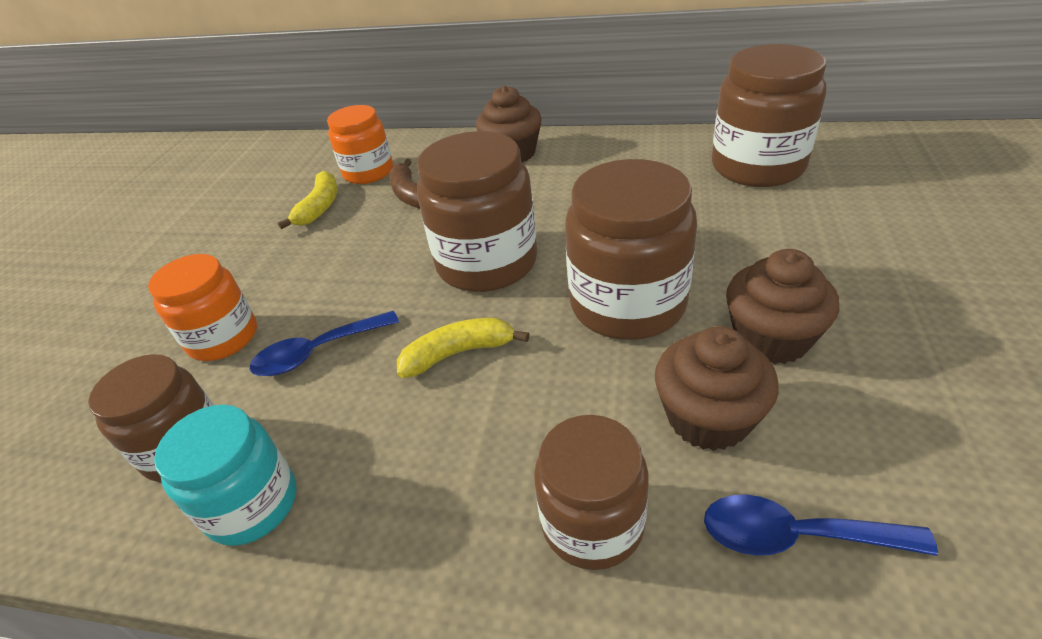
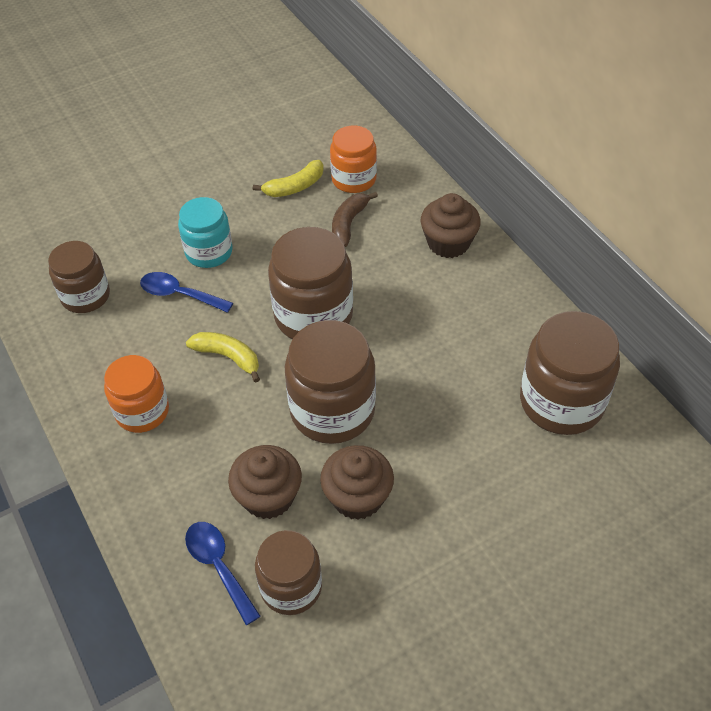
camera: 45 degrees right, 10 degrees up
(223, 338) = (156, 245): orange jar -> orange jar (142, 411)
(252, 504) = (79, 348): turquoise jar -> turquoise jar (209, 252)
(592, 523) = (166, 483): brown jar -> brown jar (291, 587)

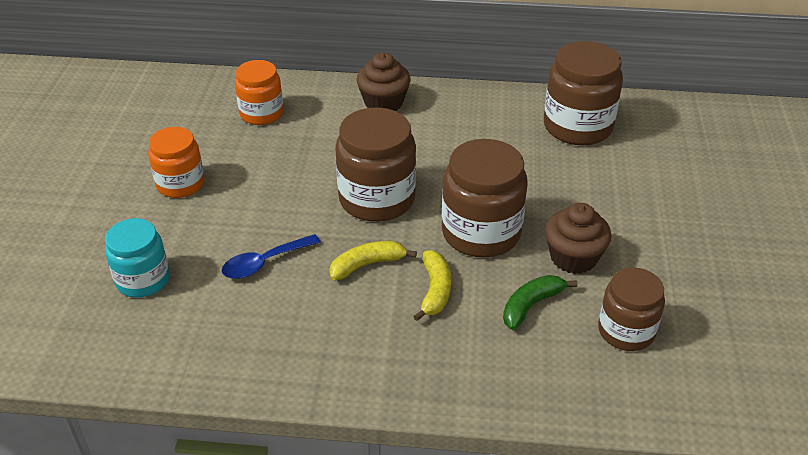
camera: 55 degrees left, 10 degrees down
(85, 296) = (191, 324): brown jar -> none
(142, 411) = (370, 343): orange jar -> orange jar (180, 184)
(209, 252) = (237, 224): turquoise jar -> turquoise jar (143, 280)
(219, 566) = (574, 365): blue spoon -> none
(268, 496) = (531, 305): brown cupcake -> green banana
(295, 187) = (228, 145): yellow banana -> yellow banana (435, 290)
(348, 224) = (304, 138): brown banana -> none

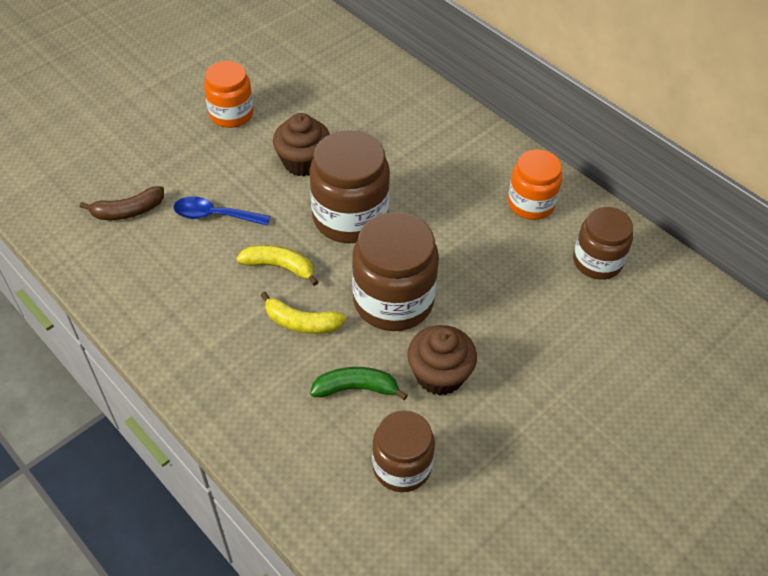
camera: 40 degrees right, 10 degrees up
(143, 280) = (129, 174): turquoise jar -> none
(180, 307) = (128, 211): none -> brown banana
(261, 113) = (351, 88): orange jar -> orange jar (531, 204)
(383, 103) = (456, 135): brown cupcake -> brown cupcake (303, 162)
(435, 290) = (301, 323): yellow banana -> yellow banana turned 60 degrees clockwise
(577, 126) = (597, 261): brown jar -> brown jar, size x0.64

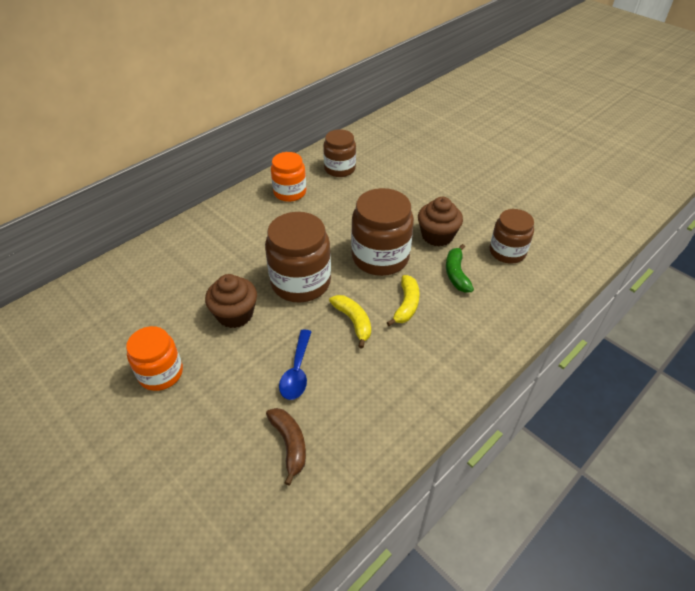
camera: 90 degrees left, 5 degrees down
(279, 267) = (353, 322): yellow banana -> yellow banana turned 135 degrees clockwise

